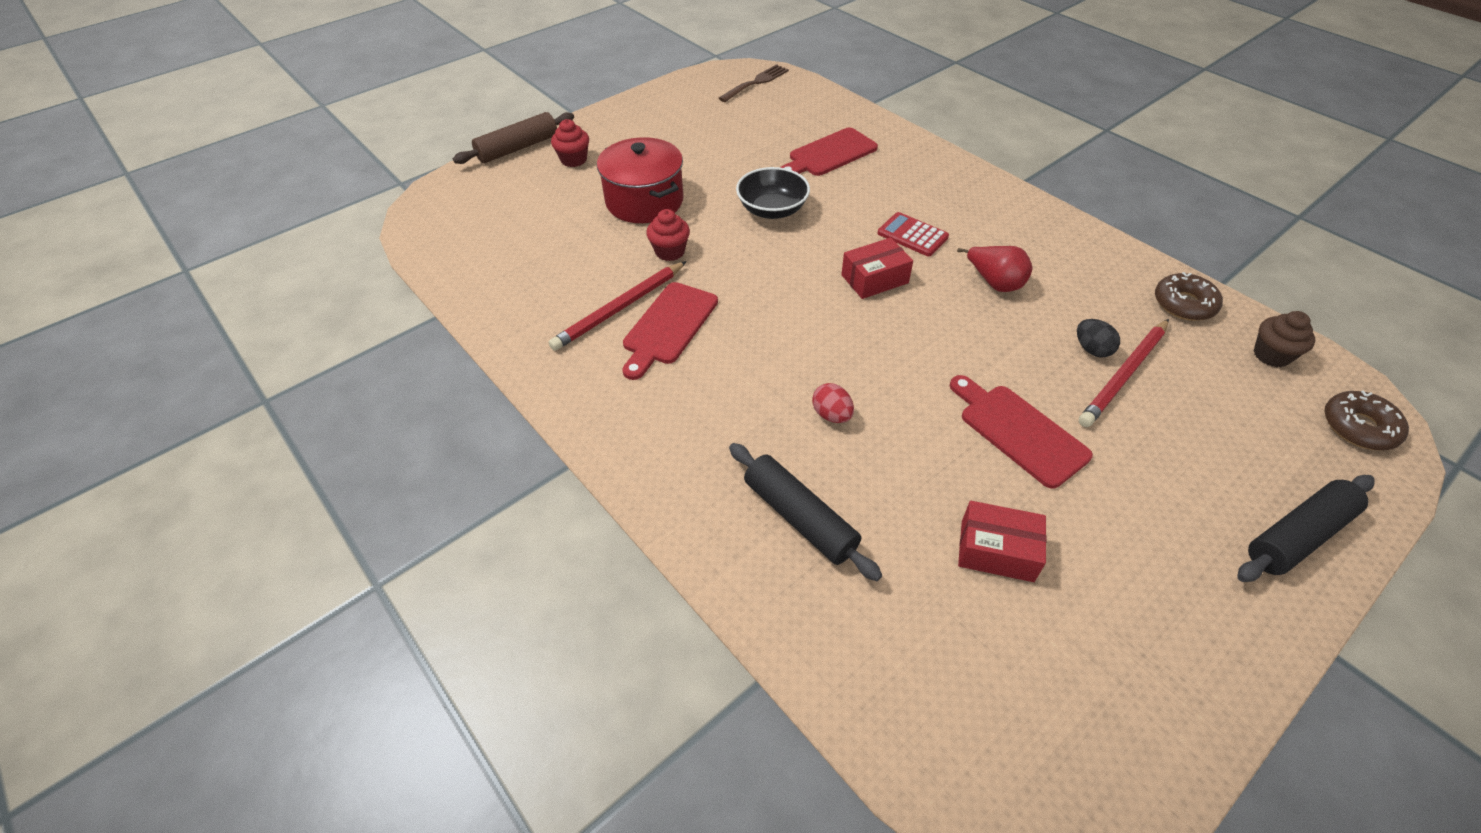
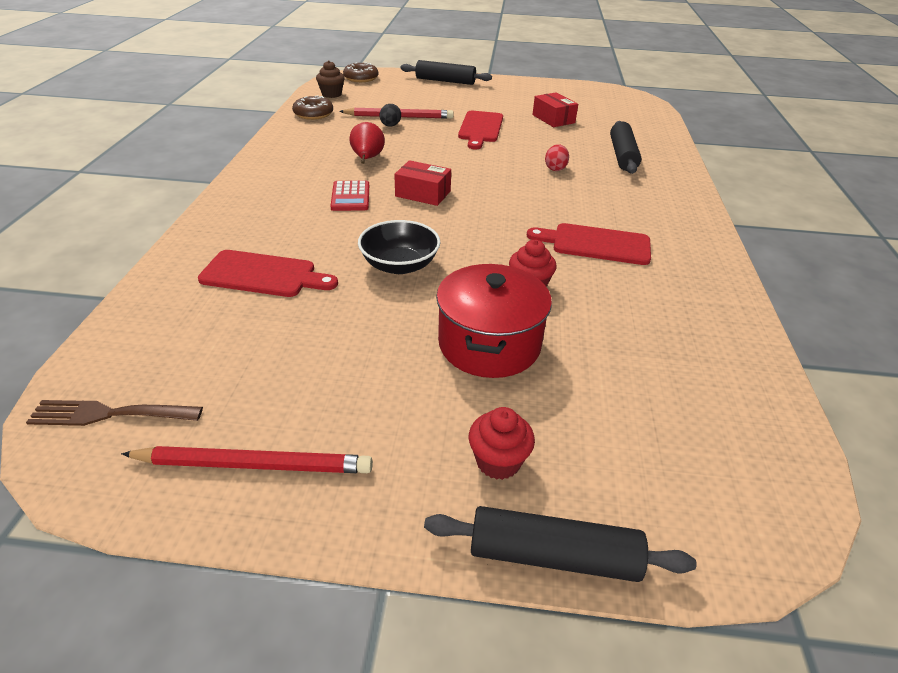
camera: 135 degrees left, 10 degrees down
(518, 148) = (553, 555): brown rolling pin -> black rolling pin
(620, 308) = (619, 272): red pencil -> red pencil (254, 464)
(668, 326) = (596, 244): red cutting board -> red cutting board turned 150 degrees counterclockwise

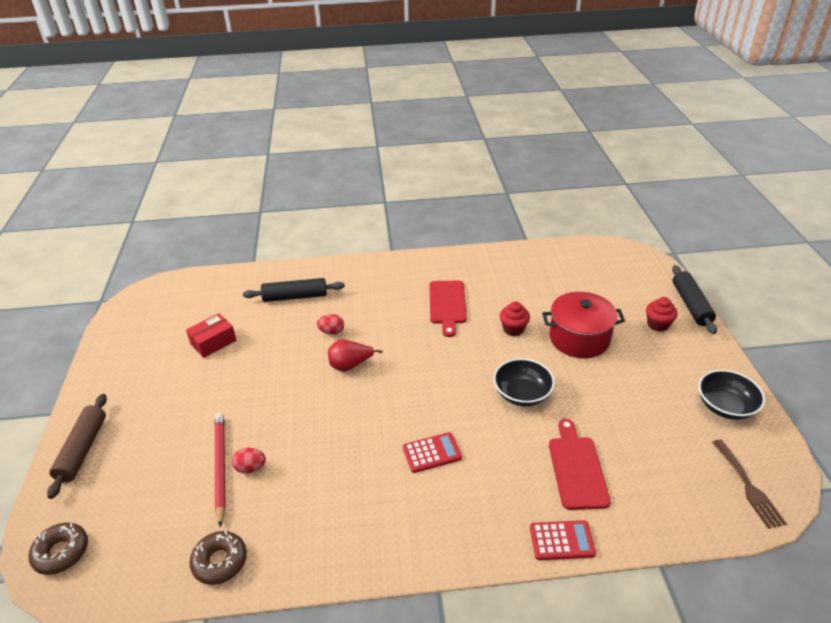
camera: 100 degrees left, 0 degrees up
(192, 243) = (561, 540): none -> red calculator
(254, 464) = (725, 406): red pencil -> black bowl
(331, 94) = (137, 567): brown cupcake -> none
(367, 159) = (346, 464): red pear -> red pear (350, 365)
(390, 126) = (250, 468): black egg -> red egg
(423, 194) = (407, 405): red box -> none
(445, 81) = (82, 449): black rolling pin -> brown rolling pin
(480, 128) = (247, 391): red cutting board -> none

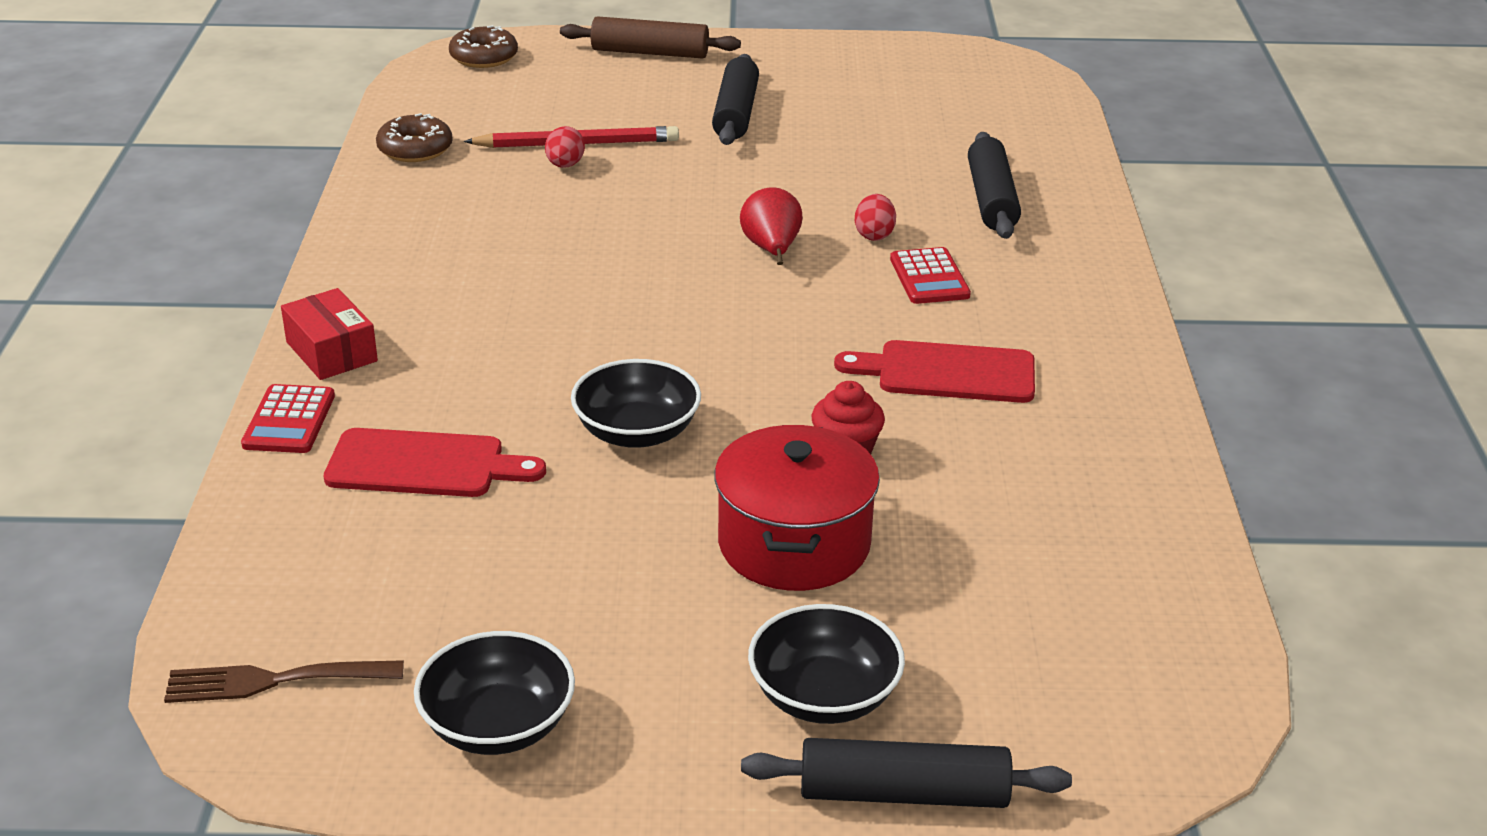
camera: 95 degrees right, 5 degrees down
(187, 396) = (736, 113): none -> black rolling pin
(213, 342) = (864, 128): red box -> red box (331, 351)
(432, 453) = (528, 317): red calculator -> red calculator (929, 277)
(658, 324) = (824, 696): red cupcake -> black bowl

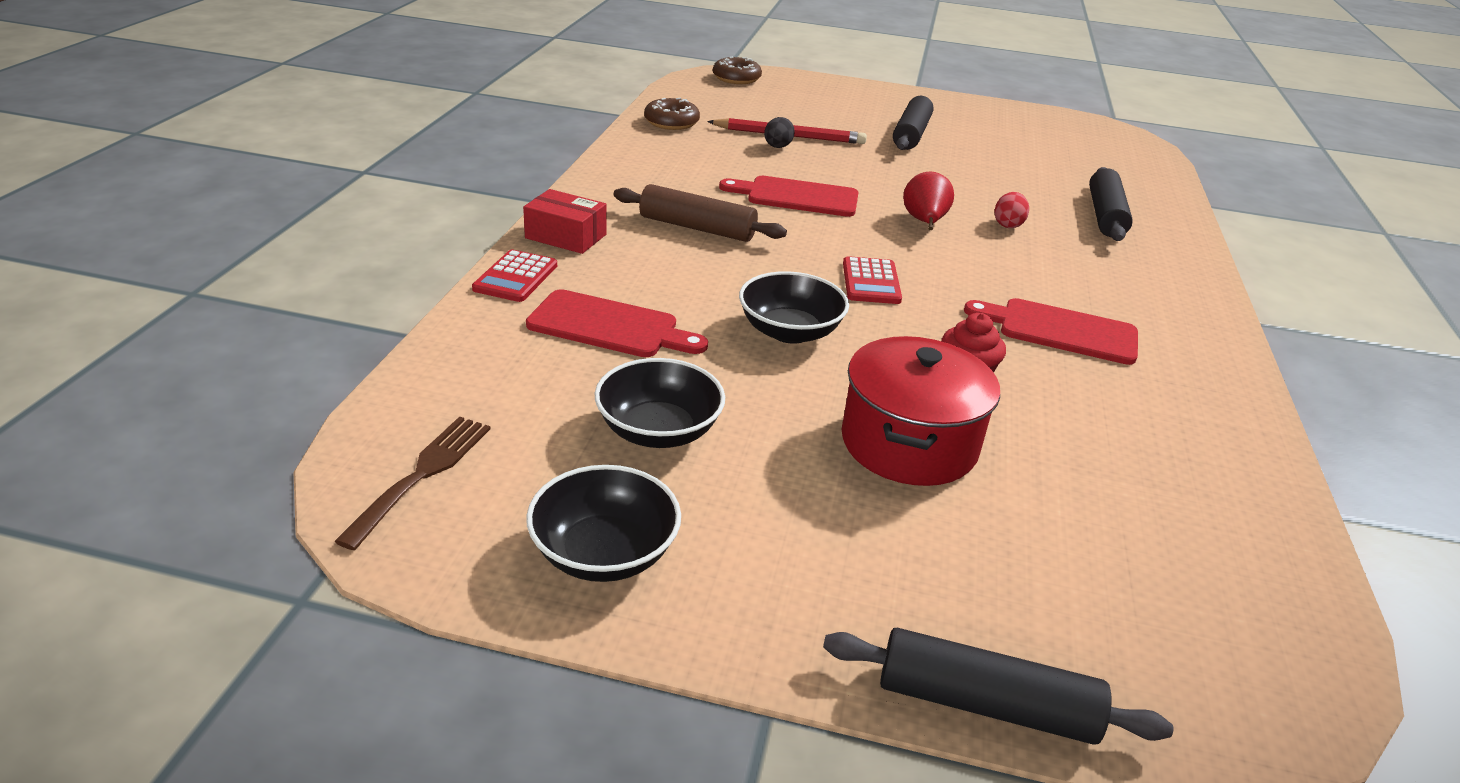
camera: 10 degrees right, 0 degrees up
(273, 681) = (422, 474): brown fork -> brown fork turned 105 degrees clockwise
(331, 351) = (566, 236): red box -> red box turned 45 degrees counterclockwise
(565, 165) = (777, 147): red egg -> black egg
(607, 239) = (797, 197): none -> red cutting board
(650, 52) = (855, 91): brown rolling pin -> brown rolling pin (697, 228)
(824, 696) = (917, 586): black bowl -> black bowl (658, 431)
(929, 277) = (1050, 260): red calculator -> red calculator (871, 282)

